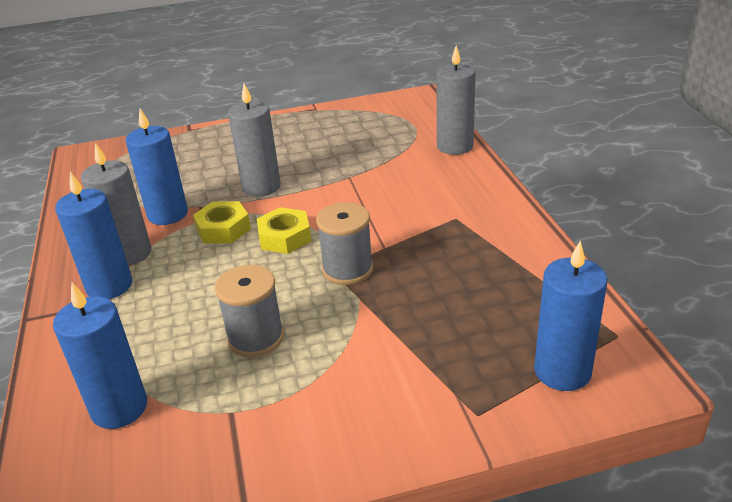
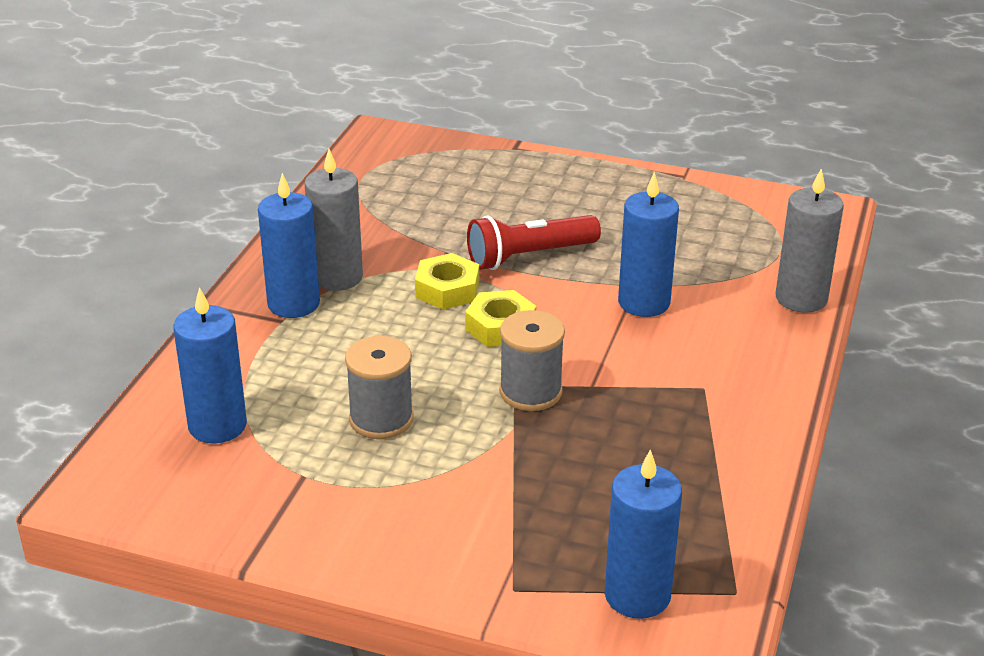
camera: 30 degrees right, 0 degrees up
(168, 214) = (407, 248): blue candle -> blue candle (644, 302)
(261, 187) = (529, 256): grey candle -> red flashlight

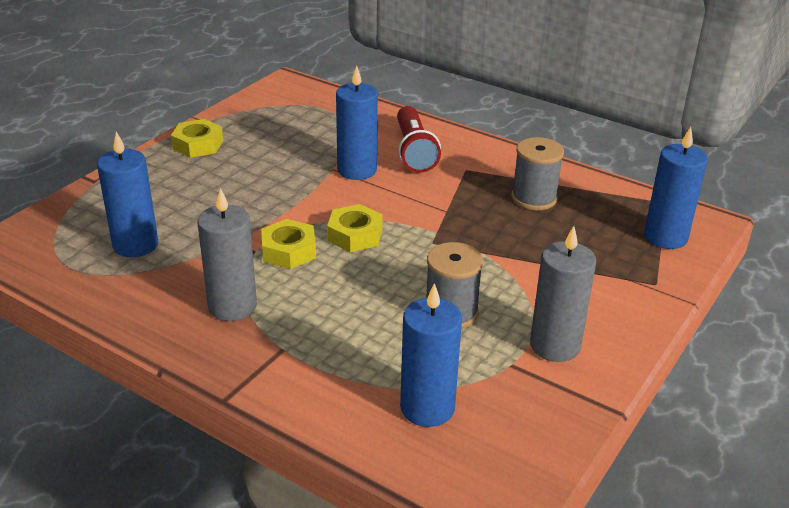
camera: 75 degrees left, 0 degrees up
(293, 304) = (260, 338): blue candle -> blue candle (135, 245)
(529, 256) = (265, 205): red flashlight -> red flashlight (414, 151)
(530, 392) = (443, 237): grey spool -> grey spool (534, 198)
(626, 186) = (198, 145): none -> yellow nut
(801, 298) = (384, 115): grey candle -> grey candle (555, 345)

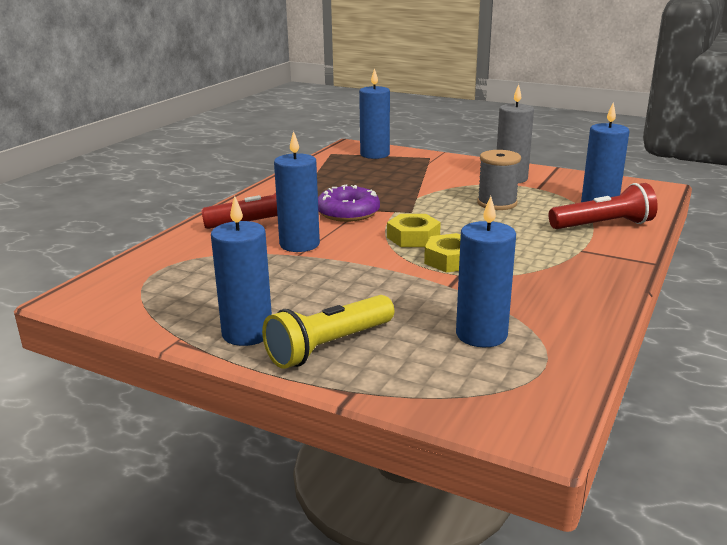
camera: 95 degrees left, 10 degrees down
(160, 175) = (328, 346): none -> yellow flashlight
(198, 145) = (247, 333): yellow nut -> blue candle
(232, 306) = (546, 273): grey candle -> none
(352, 390) = (603, 225): none -> red flashlight
(437, 201) = (348, 212): none -> purple donut
(534, 198) = (334, 184): grey spool -> none

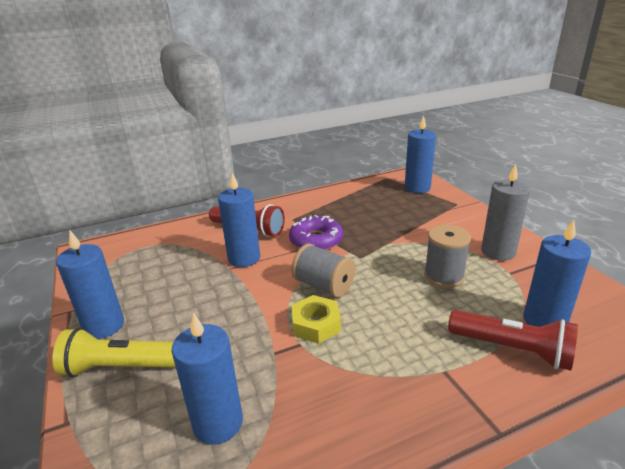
camera: 40 degrees right, 5 degrees up
(413, 237) = (324, 286): yellow nut -> grey spool

